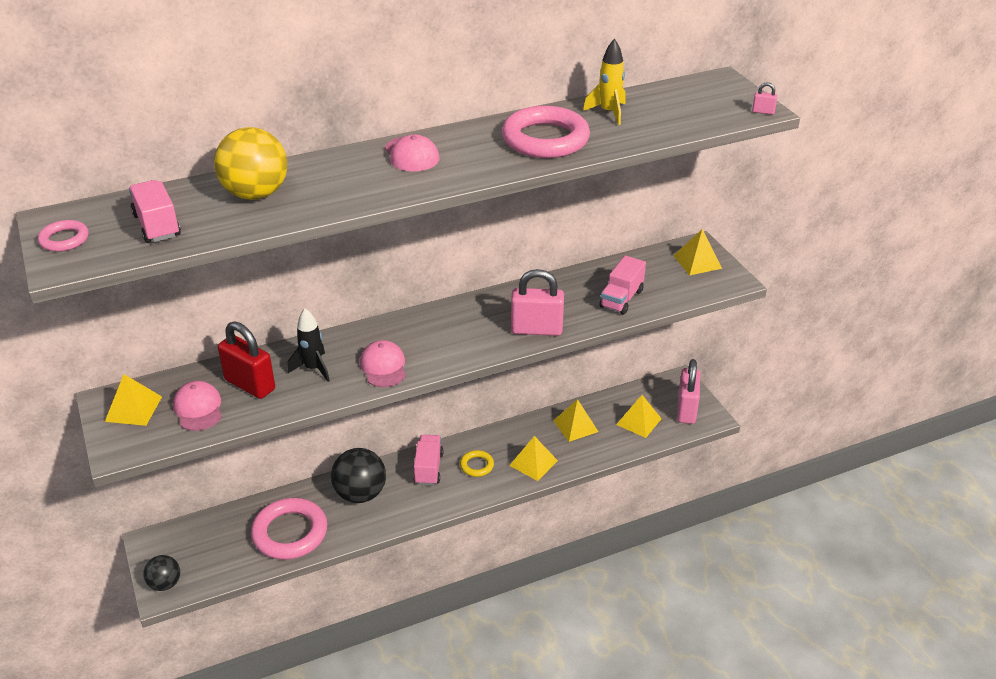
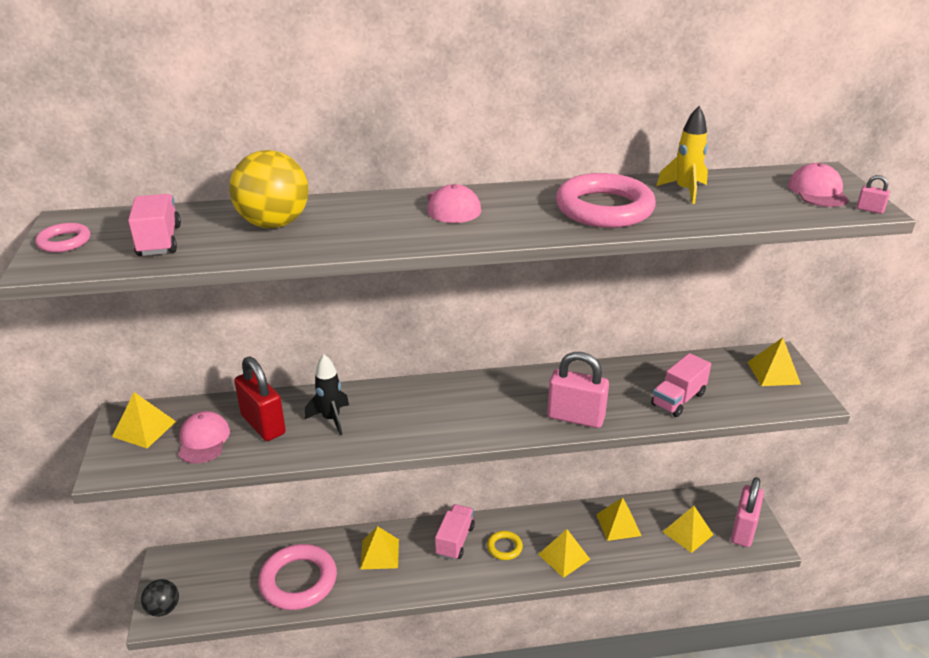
camera: 15 degrees right, 5 degrees down
(360, 494) = (380, 554): black ball -> yellow pyramid
(383, 367) = (402, 429): pink cap -> pink cap (817, 191)

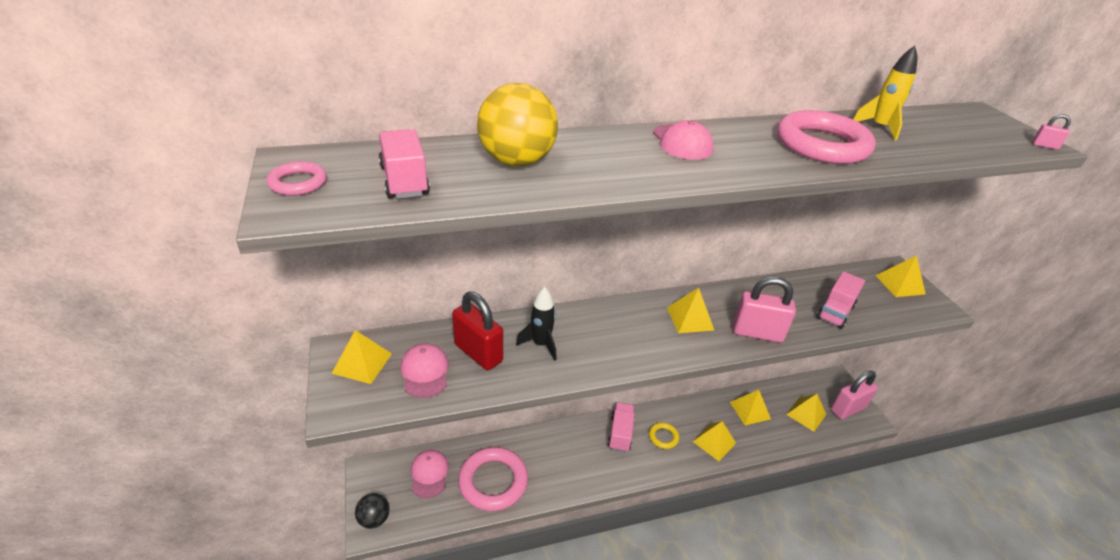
camera: 10 degrees left, 5 degrees up
(380, 554) = (559, 450): yellow pyramid -> yellow pyramid (690, 318)
(743, 530) = (847, 409): pink padlock -> pink padlock turned 45 degrees clockwise
(817, 191) = (989, 129): pink cap -> pink cap (429, 474)

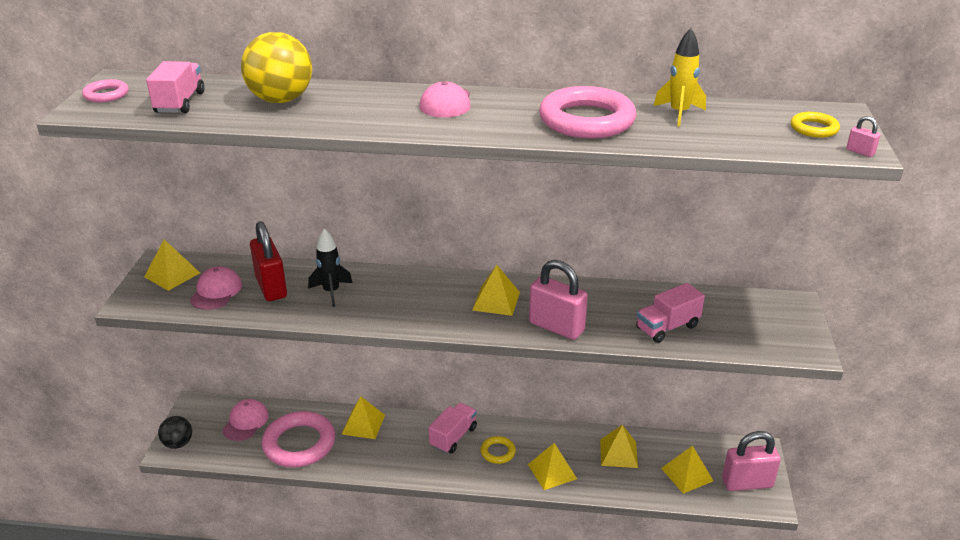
camera: 25 degrees right, 5 degrees down
(900, 284) = (781, 318): yellow pyramid -> yellow pyramid (363, 424)
(986, 129) = (814, 128): none -> yellow ring

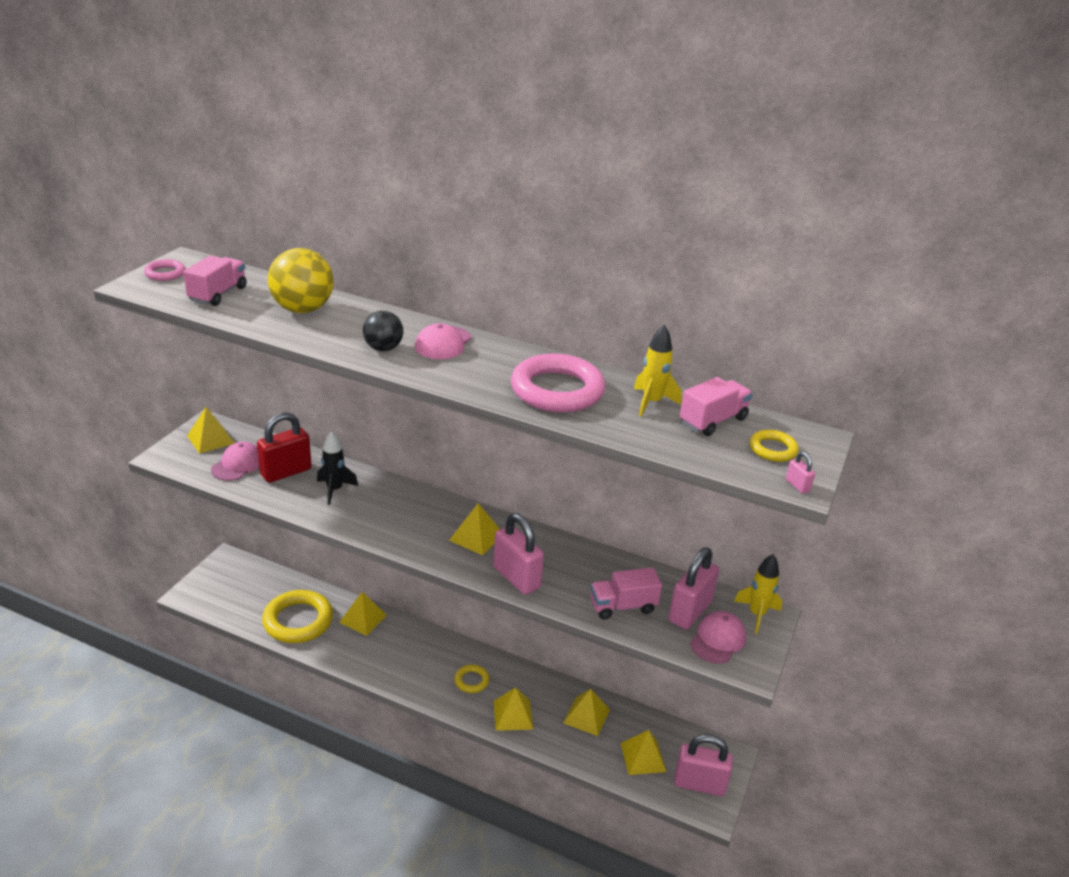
camera: 15 degrees right, 0 degrees up
(178, 443) = (196, 591): black ball -> black ball (383, 348)
(245, 422) = (262, 587): pink cap -> pink cap (718, 640)
(271, 287) = (286, 472): red padlock -> red padlock turned 60 degrees clockwise
(299, 444) = (298, 621): pink ring -> yellow ring
(453, 437) = (438, 654): pink truck -> pink truck (713, 421)
(727, 317) = (689, 611): none -> pink padlock
(784, 304) = (756, 614): none -> yellow rocket

